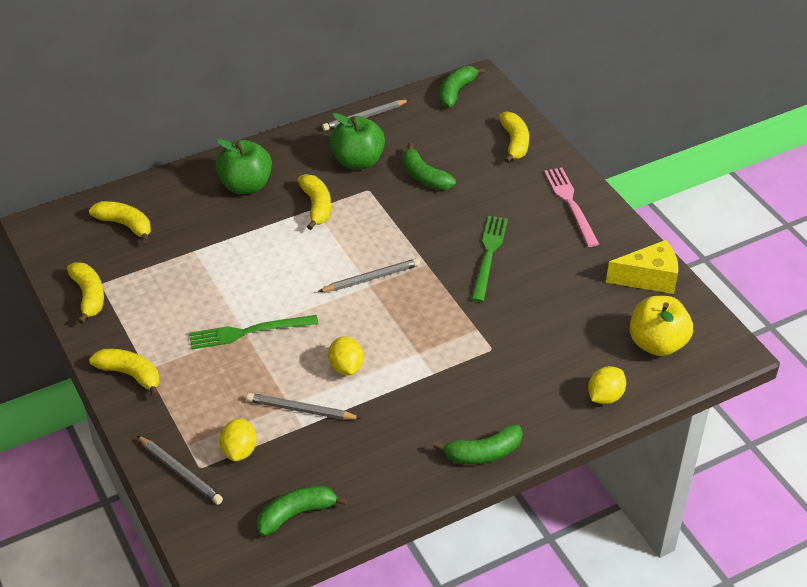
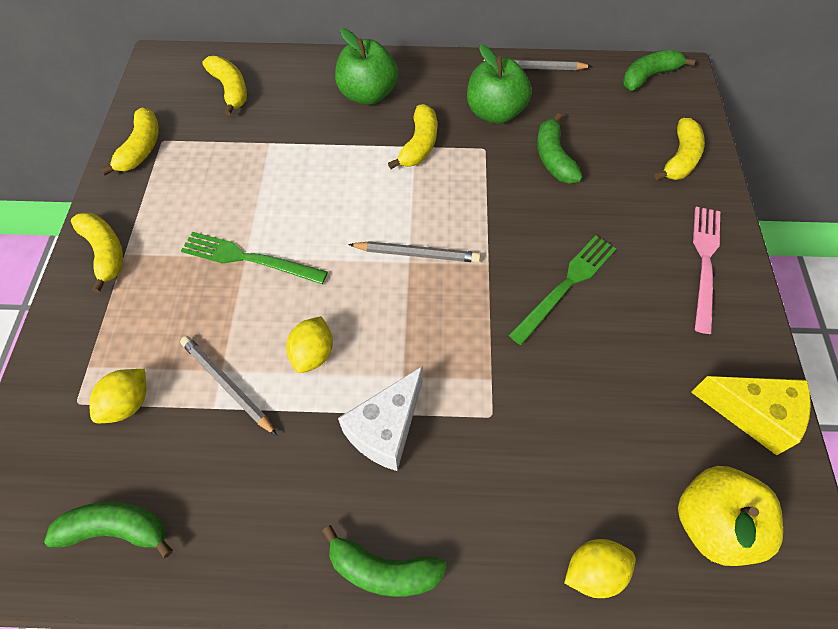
camera: 30 degrees right, 15 degrees up
(180, 472) = (53, 398): grey pencil -> none
(429, 385) = (386, 429): none -> white cheese

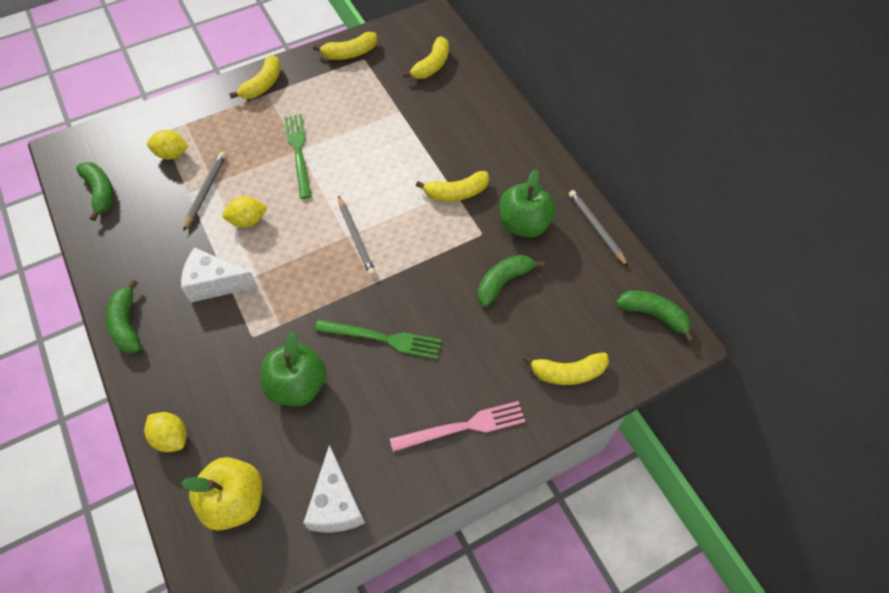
camera: 60 degrees right, 0 degrees up
(368, 94) = (484, 140): green apple -> green apple (298, 385)
(752, 414) = (336, 503): yellow cheese -> white cheese

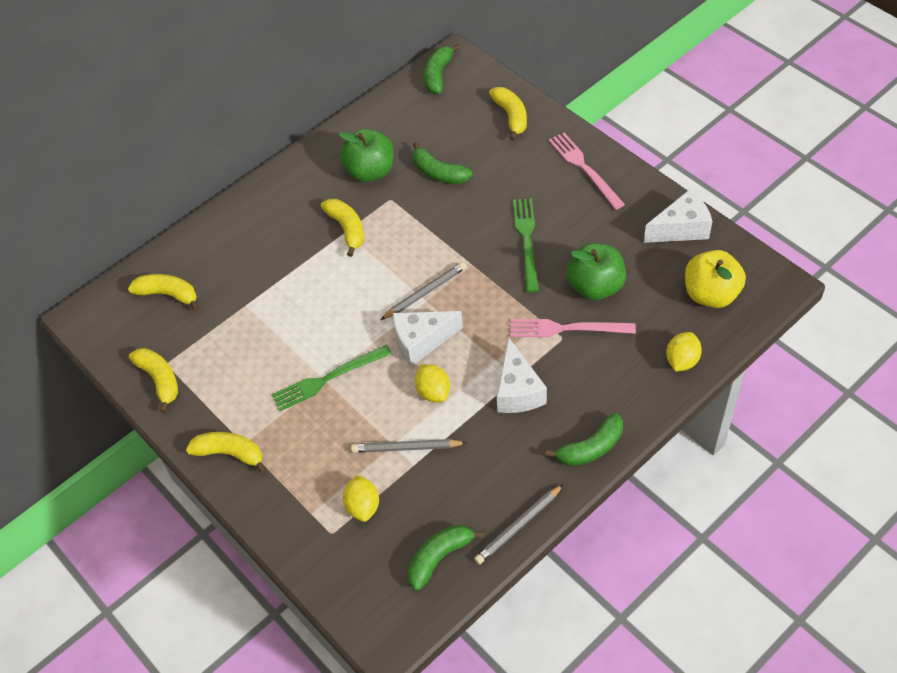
camera: 100 degrees left, 5 degrees down
(260, 343) = (566, 329): none -> pink fork
(303, 223) = (421, 341): none -> white cheese
(596, 228) = (360, 122): grey pencil -> grey pencil (518, 526)

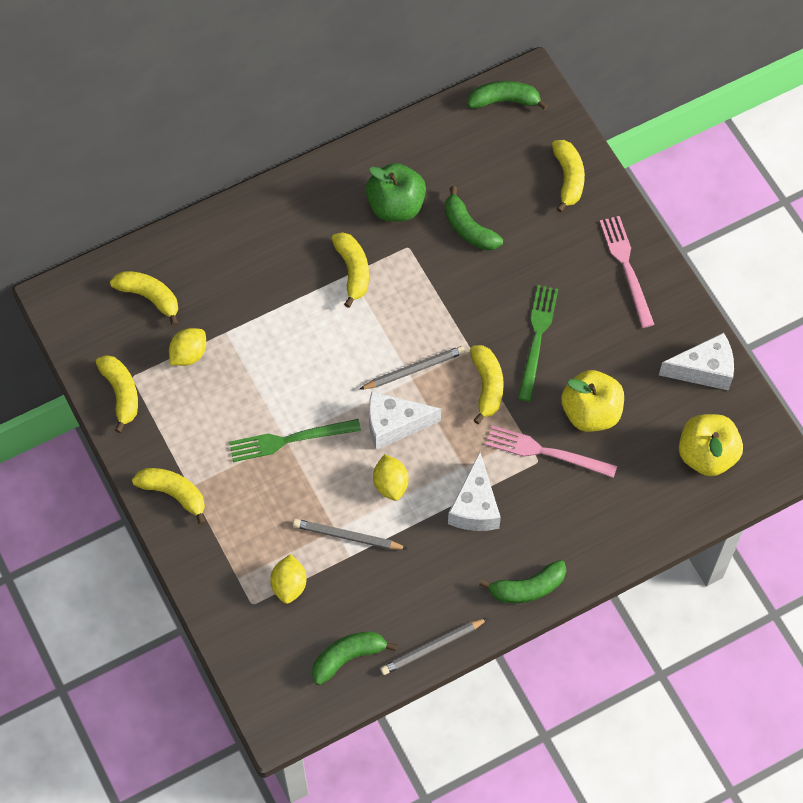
camera: 10 degrees right, 10 degrees up
(438, 75) = (504, 101): green banana -> green banana turned 60 degrees clockwise
(495, 289) = (487, 386): none -> yellow banana
(595, 286) = (591, 412): green apple -> yellow apple
(682, 360) = (650, 520): yellow lemon -> yellow lemon (189, 354)

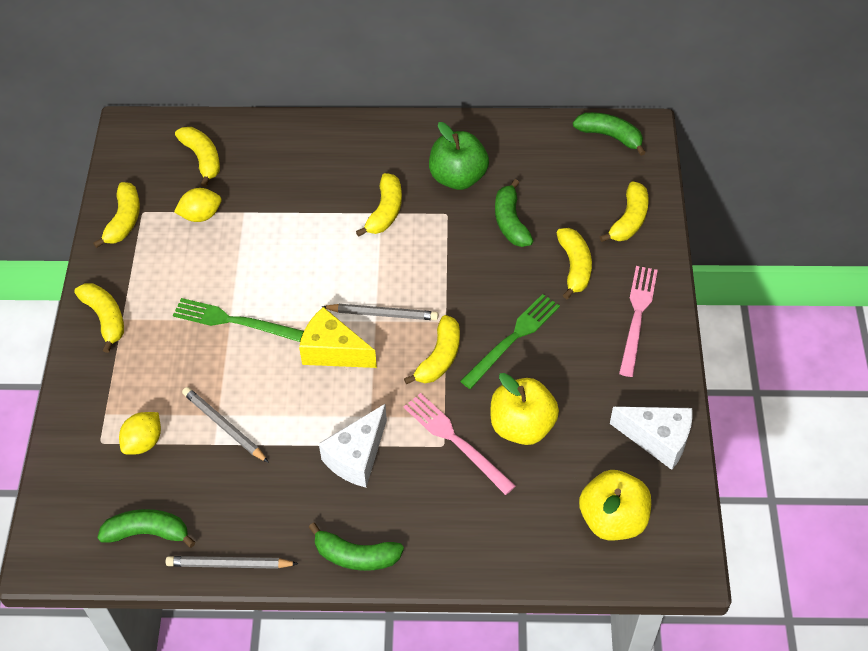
camera: 30 degrees right, 10 degrees down
(390, 484) = (294, 400): yellow lemon -> none
(394, 425) = (333, 351): white cheese -> yellow cheese
(548, 246) = (574, 267): none -> yellow banana

